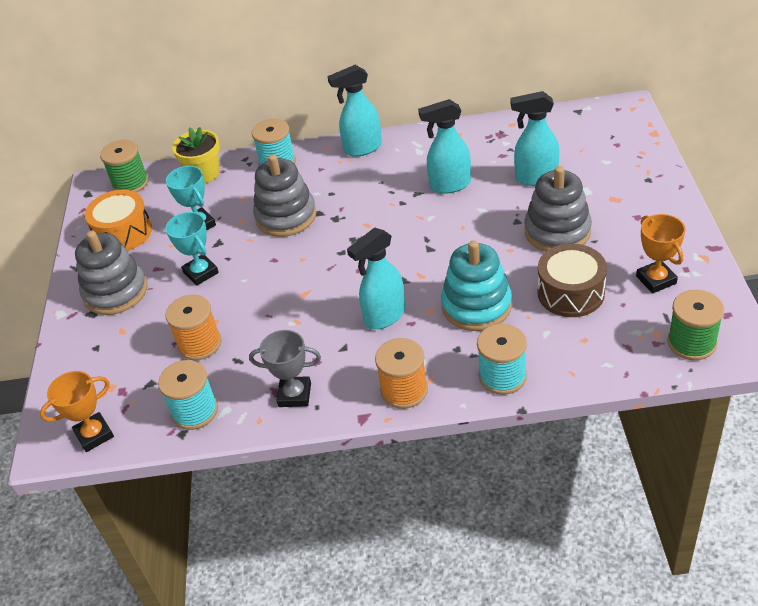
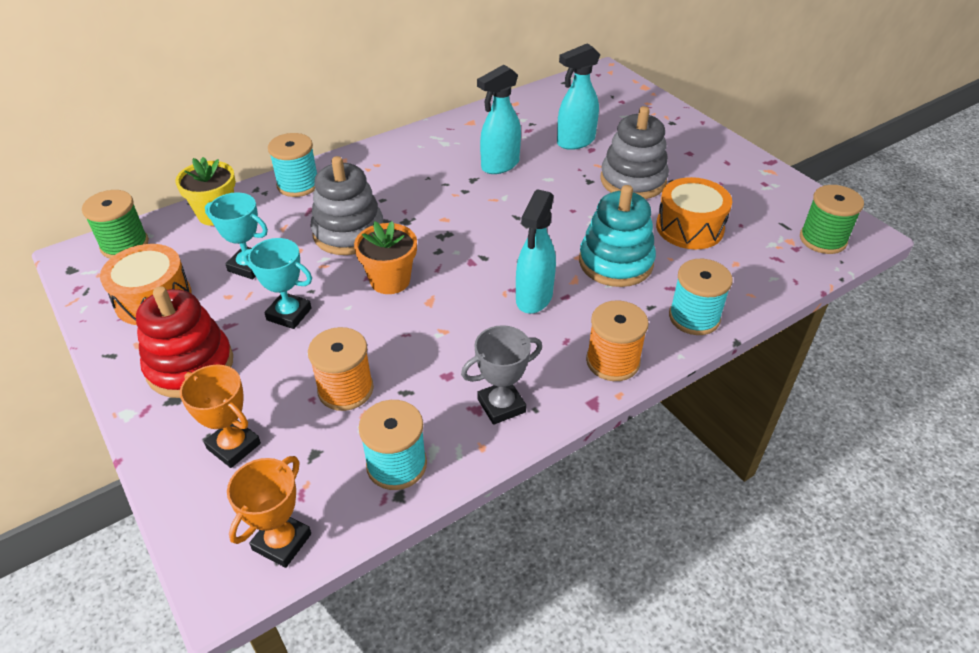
camera: 35 degrees left, 0 degrees up
(116, 292) = (190, 366): grey stacking toy -> red stacking toy
(288, 267) = (390, 280): none -> orange flower pot
(362, 148) = (383, 152): turquoise spray bottle -> none
(570, 293) = (689, 228): brown drum -> orange drum
(656, 280) = (749, 198): orange trophy -> orange trophy (234, 446)

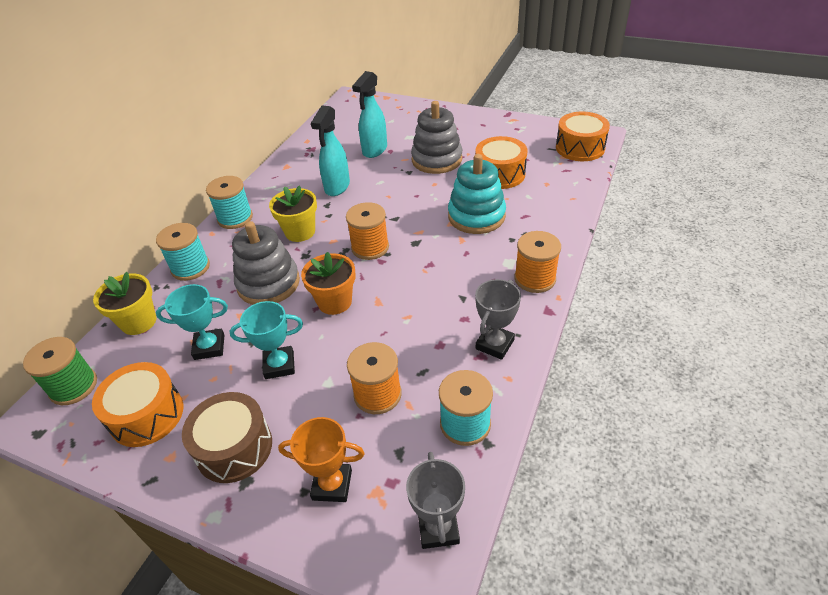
camera: 30 degrees left, 0 degrees up
(190, 366) = (234, 448): red stacking toy -> brown drum
(282, 542) = (438, 528): orange trophy -> grey trophy
(422, 195) = (300, 232): none -> yellow flower pot
(473, 243) = (370, 247): none -> orange spool
(534, 298) = (447, 264): turquoise spray bottle -> none
(694, 317) = (555, 227): turquoise spool -> turquoise spool (235, 218)
(822, 239) = (580, 148): green spool -> orange drum

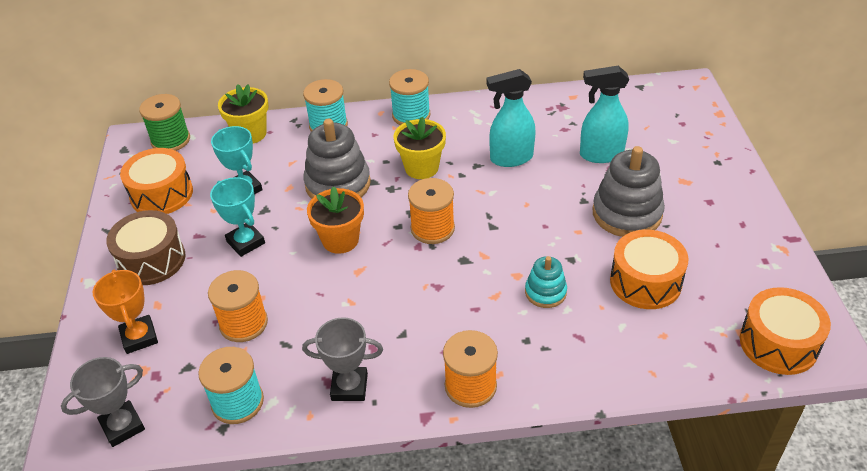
camera: 60 degrees right, 0 degrees up
(476, 216) = (545, 292): turquoise stacking toy -> turquoise stacking toy, size x0.55

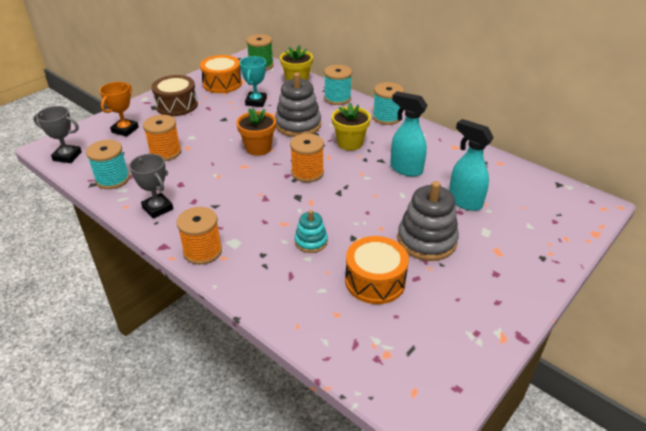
camera: 45 degrees right, 5 degrees down
(245, 242) = (220, 122): turquoise trophy -> none
(778, 343) = (400, 381): orange drum -> none

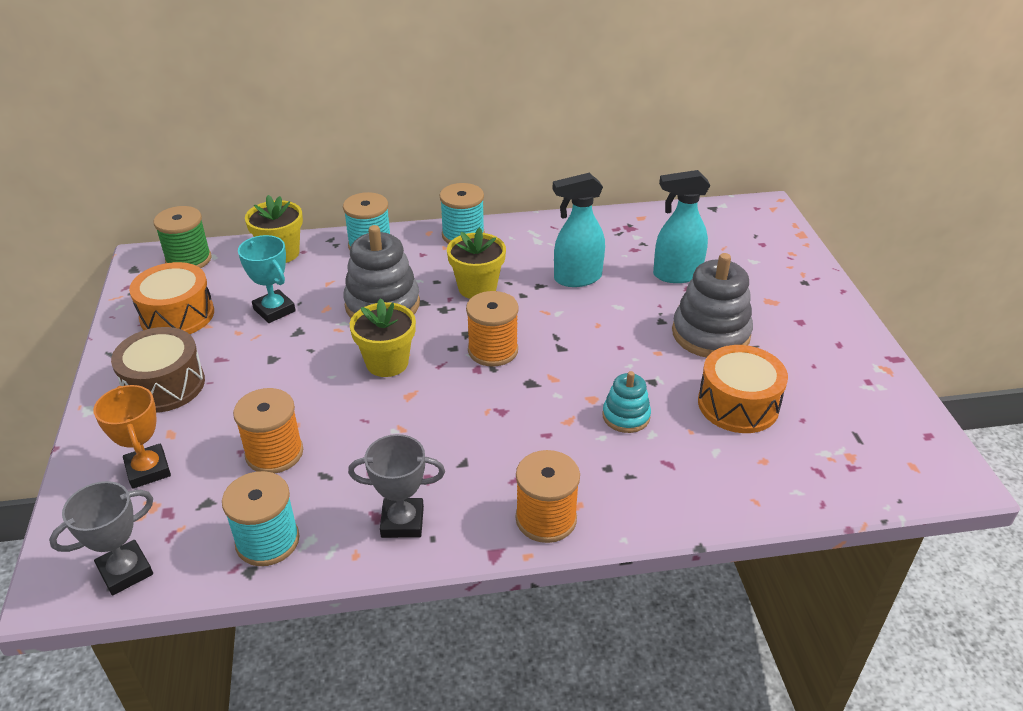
camera: 50 degrees left, 0 degrees up
(258, 148) = (387, 363): orange flower pot -> yellow flower pot

